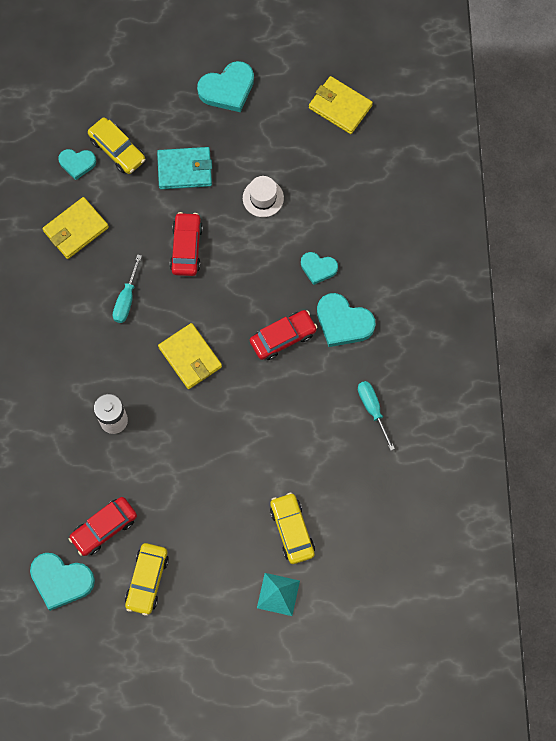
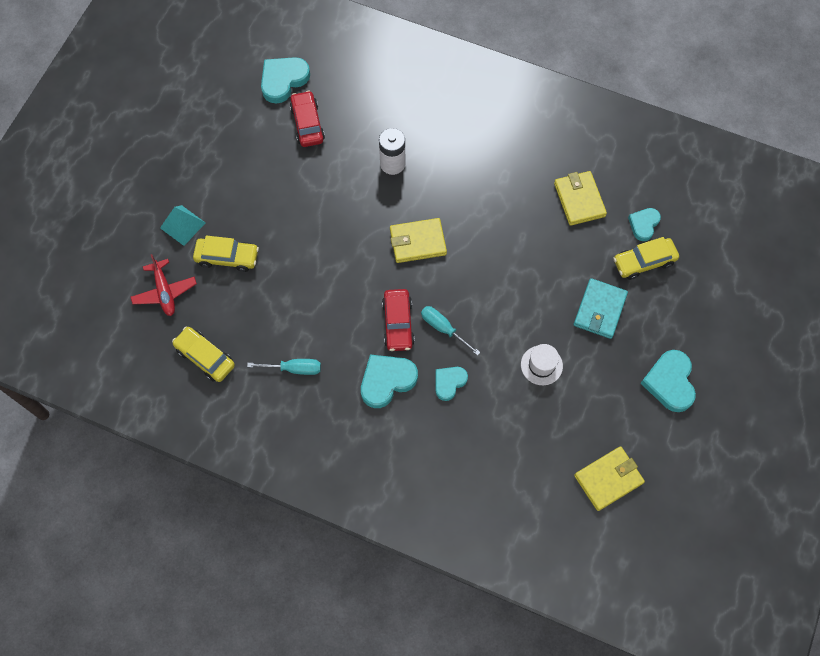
camera: 115 degrees right, 5 degrees down
(126, 299) = (495, 214): turquoise screwdriver -> turquoise screwdriver (443, 328)
(147, 580) = (249, 137): yellow car -> yellow car (205, 357)
(186, 248) = (521, 280): red car -> none
(356, 572) = (164, 292): none -> red plane

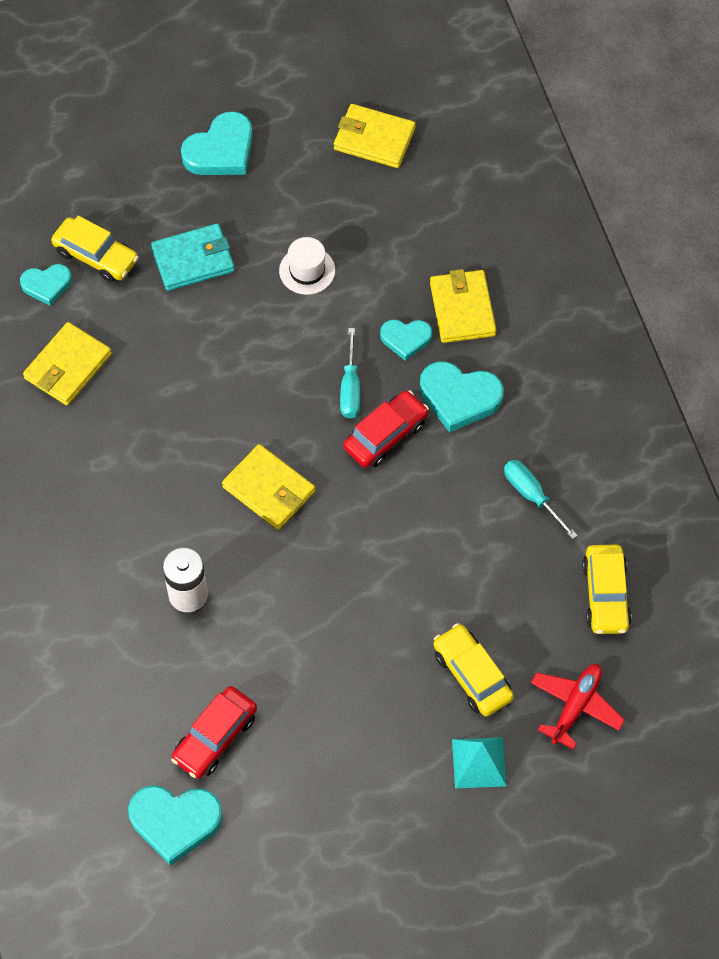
camera: 130 degrees left, 5 degrees down
(442, 430) = (462, 309): none -> yellow wallet

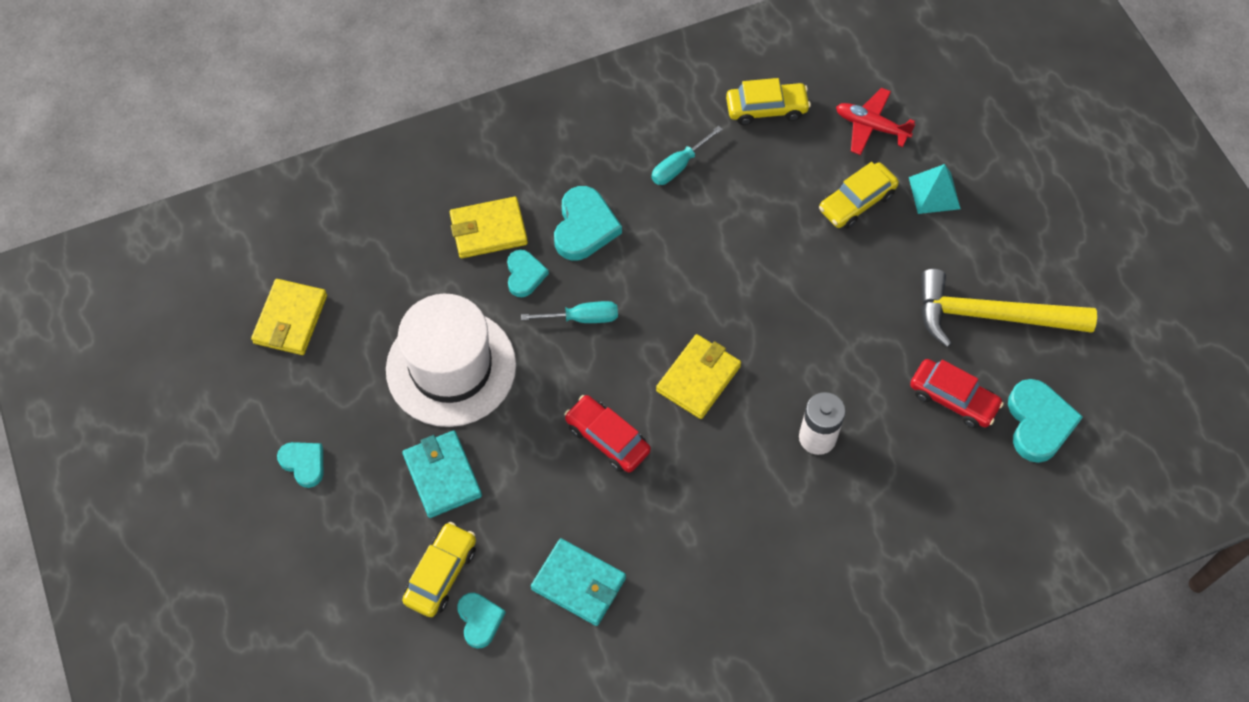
camera: 95 degrees left, 0 degrees up
(68, 366) = (578, 584): yellow wallet -> turquoise wallet
(221, 150) = (304, 464): turquoise heart -> turquoise heart, size x0.62
(307, 270) = (451, 367): white hat -> white hat, size x2.29
(311, 796) = (991, 316): none -> yellow hammer
(385, 435) = (630, 284): red car -> red car (607, 439)

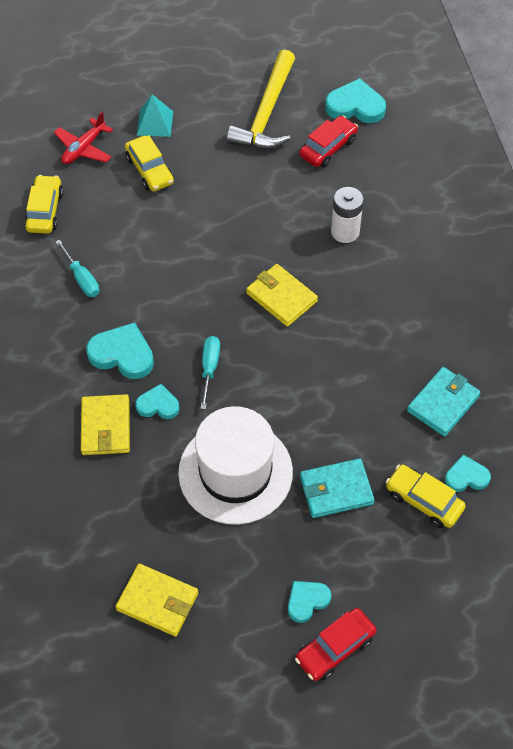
camera: 80 degrees left, 5 degrees down
(607, 439) = (323, 366): red car -> red car (335, 648)

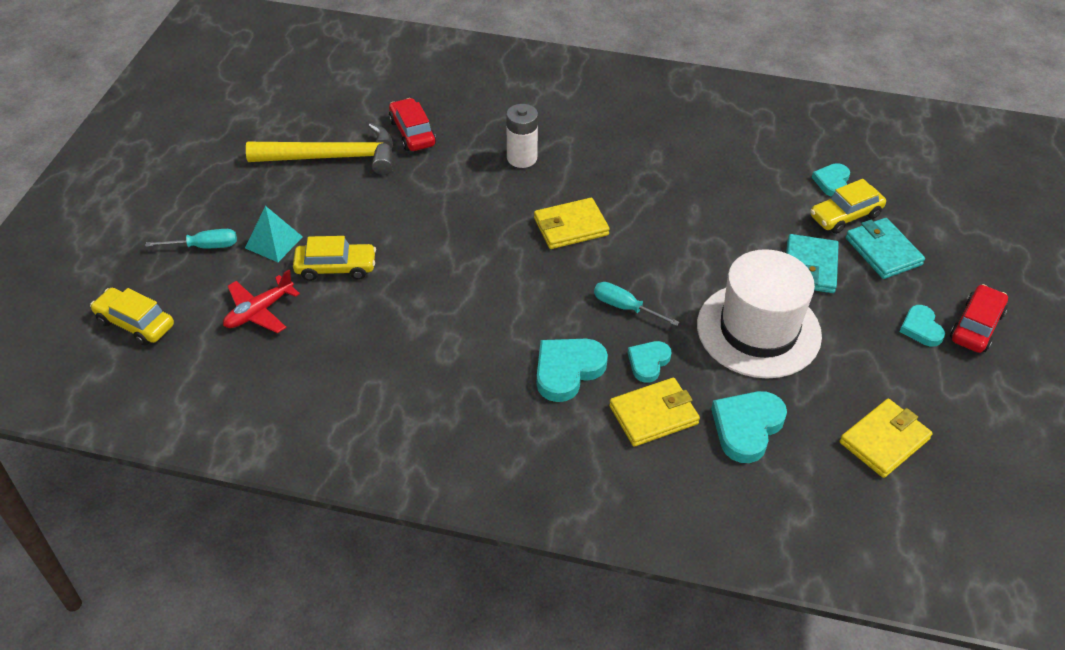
camera: 65 degrees left, 10 degrees down
(45, 211) = (323, 374): yellow car -> yellow car (135, 323)
(81, 278) = (443, 372): turquoise screwdriver -> turquoise screwdriver (204, 246)
(84, 148) = (259, 311): red plane -> red plane turned 75 degrees clockwise
(105, 427) = (653, 415): yellow wallet -> yellow wallet turned 45 degrees counterclockwise
(266, 113) = (333, 157): yellow hammer -> yellow hammer turned 45 degrees counterclockwise
(335, 648) = (976, 326): red car -> red car turned 135 degrees counterclockwise
(355, 106) = (376, 98): turquoise heart -> turquoise heart (747, 427)
(443, 403) = (750, 167): turquoise wallet -> turquoise wallet (883, 251)

